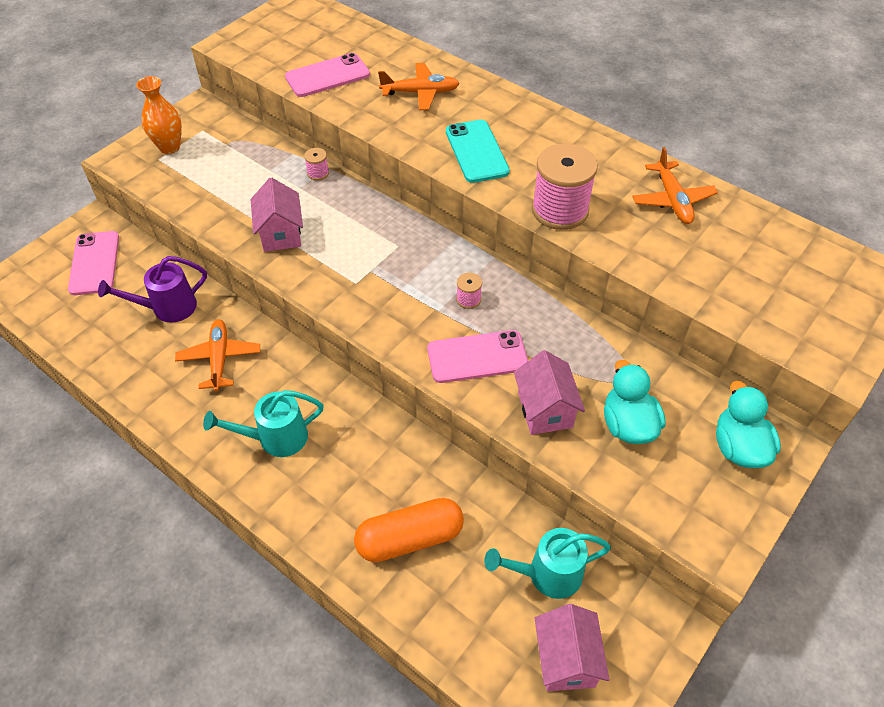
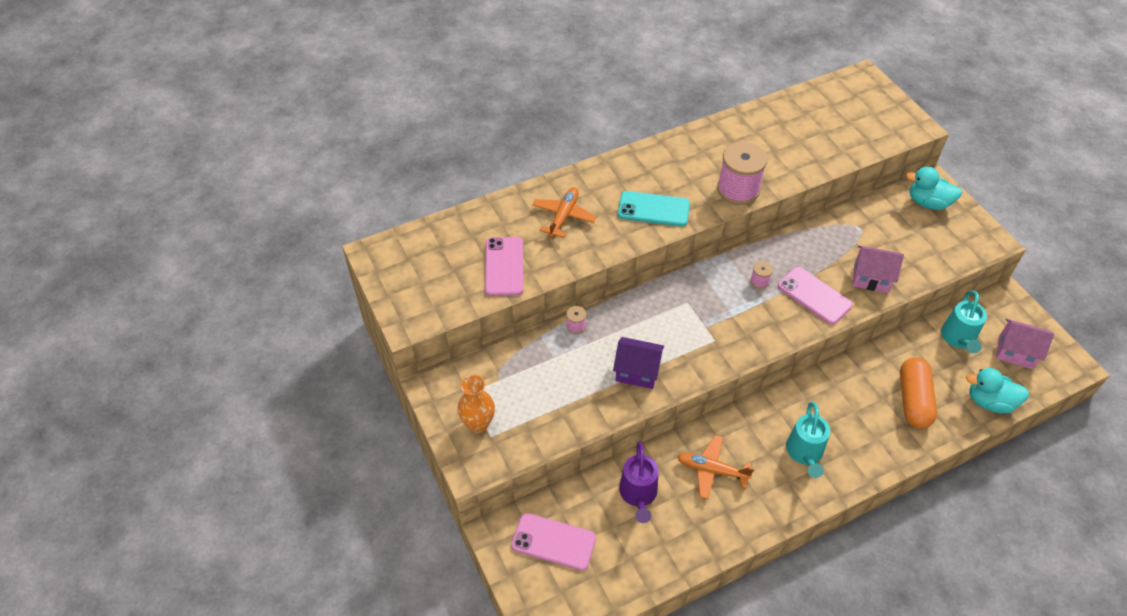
camera: 65 degrees left, 0 degrees up
(281, 234) = (637, 372): pink house -> purple house
(477, 357) = (814, 296): pink phone -> pink phone turned 60 degrees counterclockwise
(628, 425) = (896, 244): turquoise duck -> turquoise duck (989, 401)
(672, 200) = (754, 132): orange plane -> none

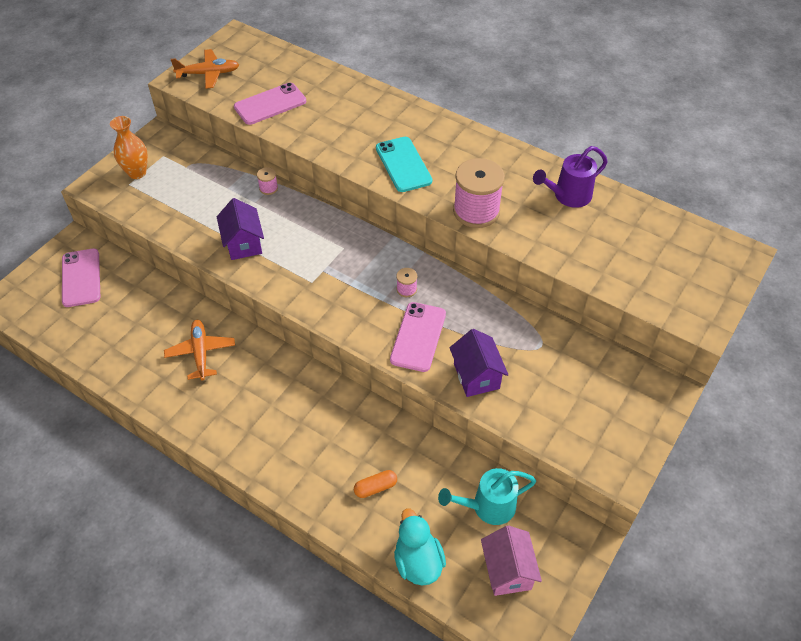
camera: 60 degrees right, 0 degrees up
(563, 216) = (351, 115): orange plane -> orange plane (208, 74)
(638, 495) = (150, 313): purple watering can -> purple watering can (568, 196)
(805, 454) = (256, 416): turquoise watering can -> none
(871, 278) = (476, 376): pink house -> purple house
(913, 400) = (375, 487): orange capsule -> orange capsule, size x0.51
(928, 203) = (631, 394): turquoise duck -> none

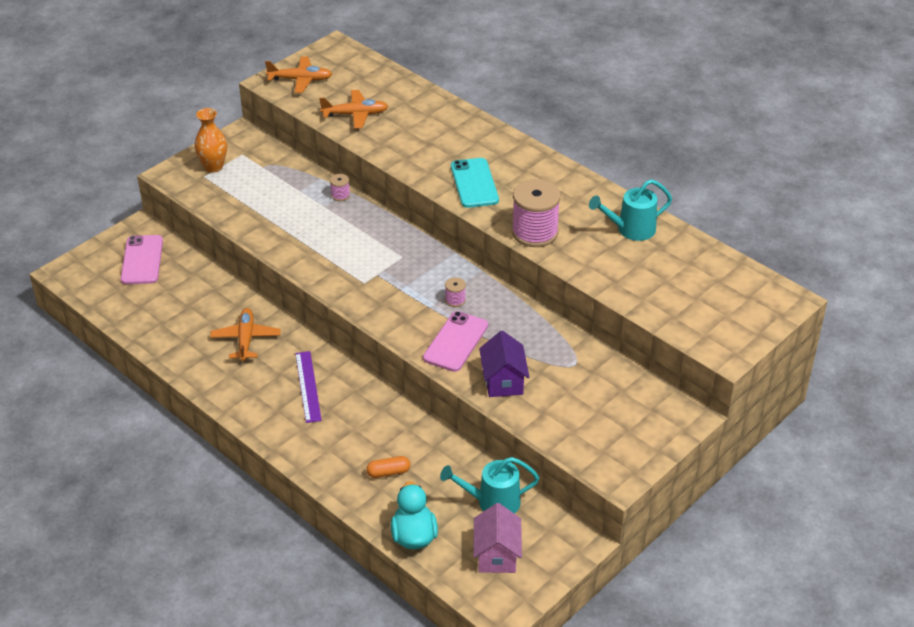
camera: 10 degrees right, 10 degrees down
(243, 243) = (305, 242): purple house -> none
(270, 104) = (355, 114): pink phone -> orange plane
(273, 398) = (308, 386): none -> purple ruler
(568, 196) = (630, 230): purple watering can -> turquoise watering can

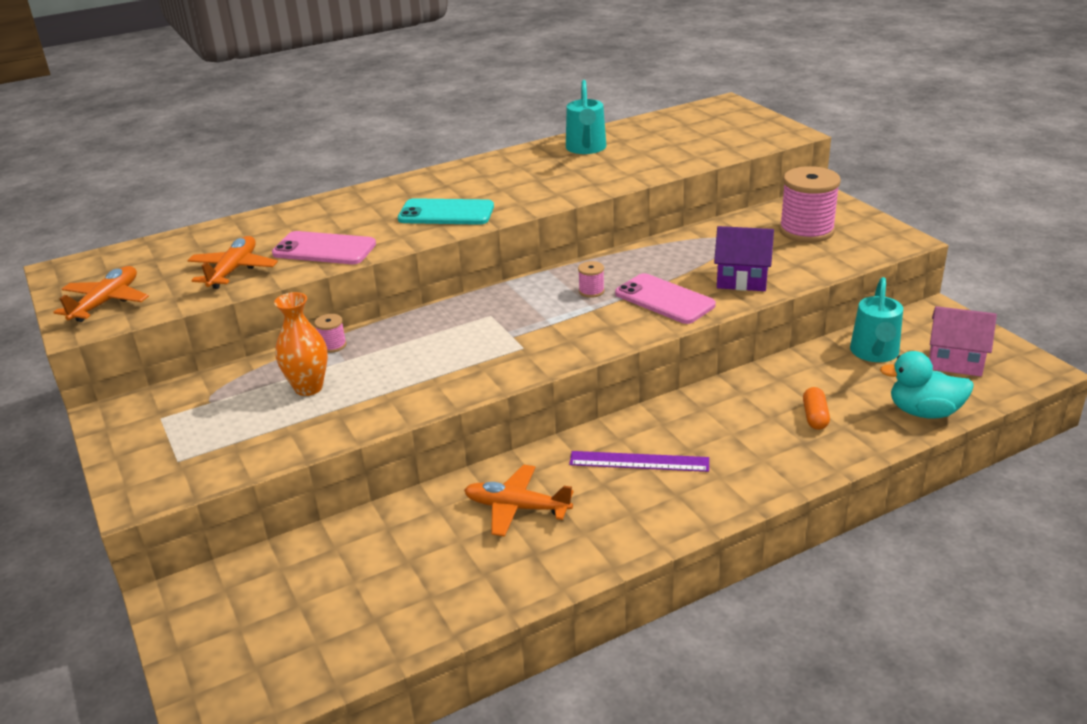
camera: 70 degrees left, 10 degrees down
(142, 260) = (259, 605): pink phone -> pink phone (324, 249)
(213, 167) = (164, 448): orange vase -> orange vase (308, 388)
(534, 232) = (559, 192): pink spool -> pink spool (806, 231)

